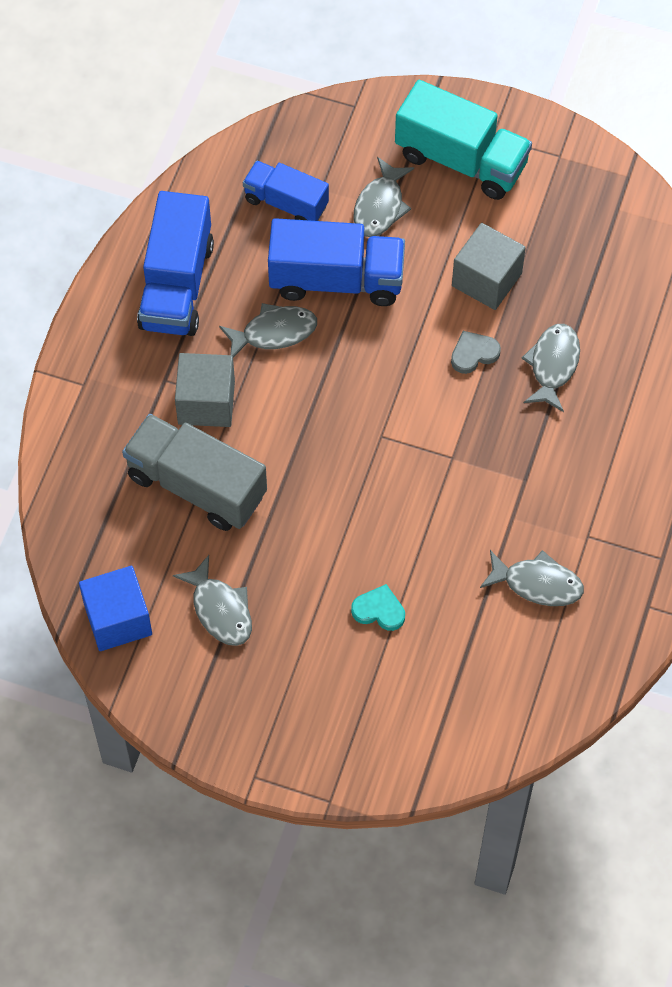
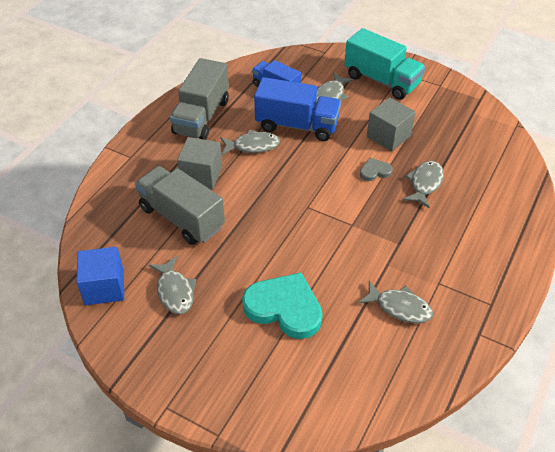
camera: 10 degrees right, 15 degrees down
(177, 285) = (202, 117): blue truck -> grey truck
(379, 610) = (284, 308): turquoise heart -> turquoise heart, size x2.11

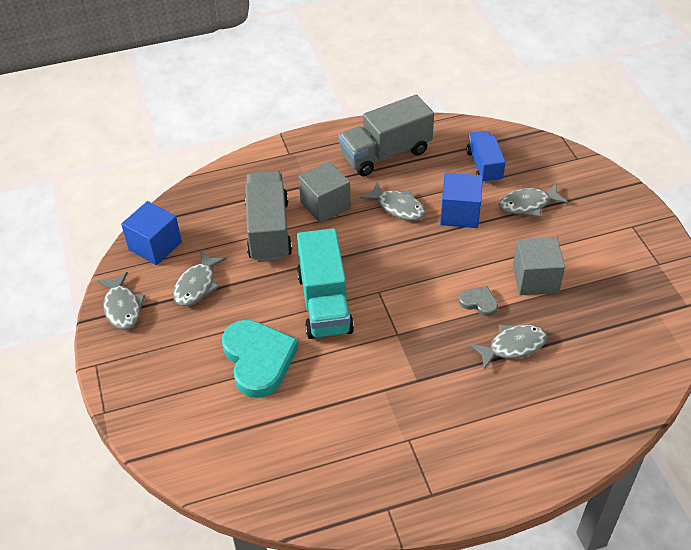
camera: 45 degrees right, 0 degrees up
(297, 125) = (459, 213): blue truck -> blue cube
(381, 80) = (600, 221): turquoise truck -> turquoise truck (324, 303)
(399, 307) = (348, 432): grey fish -> grey fish (122, 307)

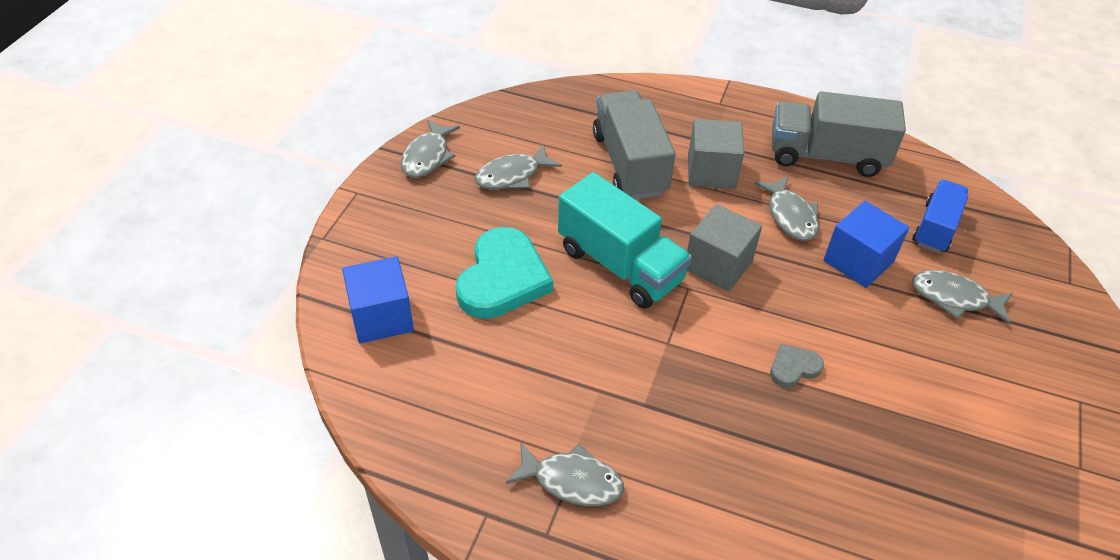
camera: 35 degrees right, 0 degrees up
(155, 246) = (509, 119): blue cube -> blue cube (381, 317)
(269, 230) = (629, 164): grey truck -> grey truck turned 45 degrees counterclockwise
(324, 303) = (620, 265): turquoise truck -> turquoise truck turned 75 degrees counterclockwise
(479, 302) = (793, 367): grey heart -> grey heart turned 90 degrees counterclockwise
(513, 346) = (790, 440): grey fish -> grey fish (572, 481)
(535, 279) = (888, 384): grey cube -> grey cube (718, 265)

